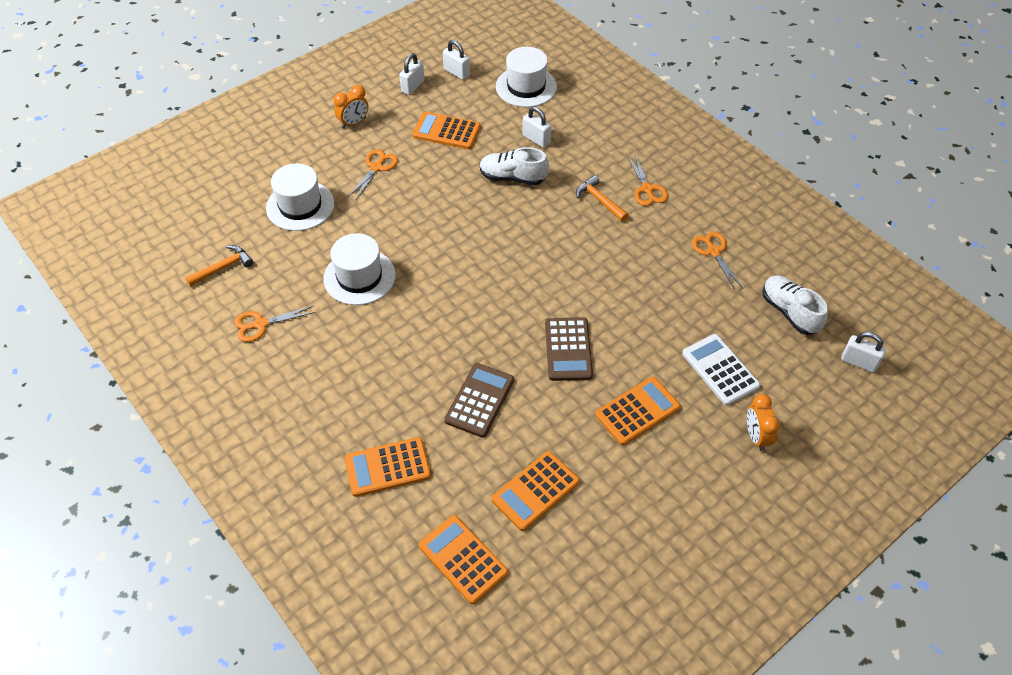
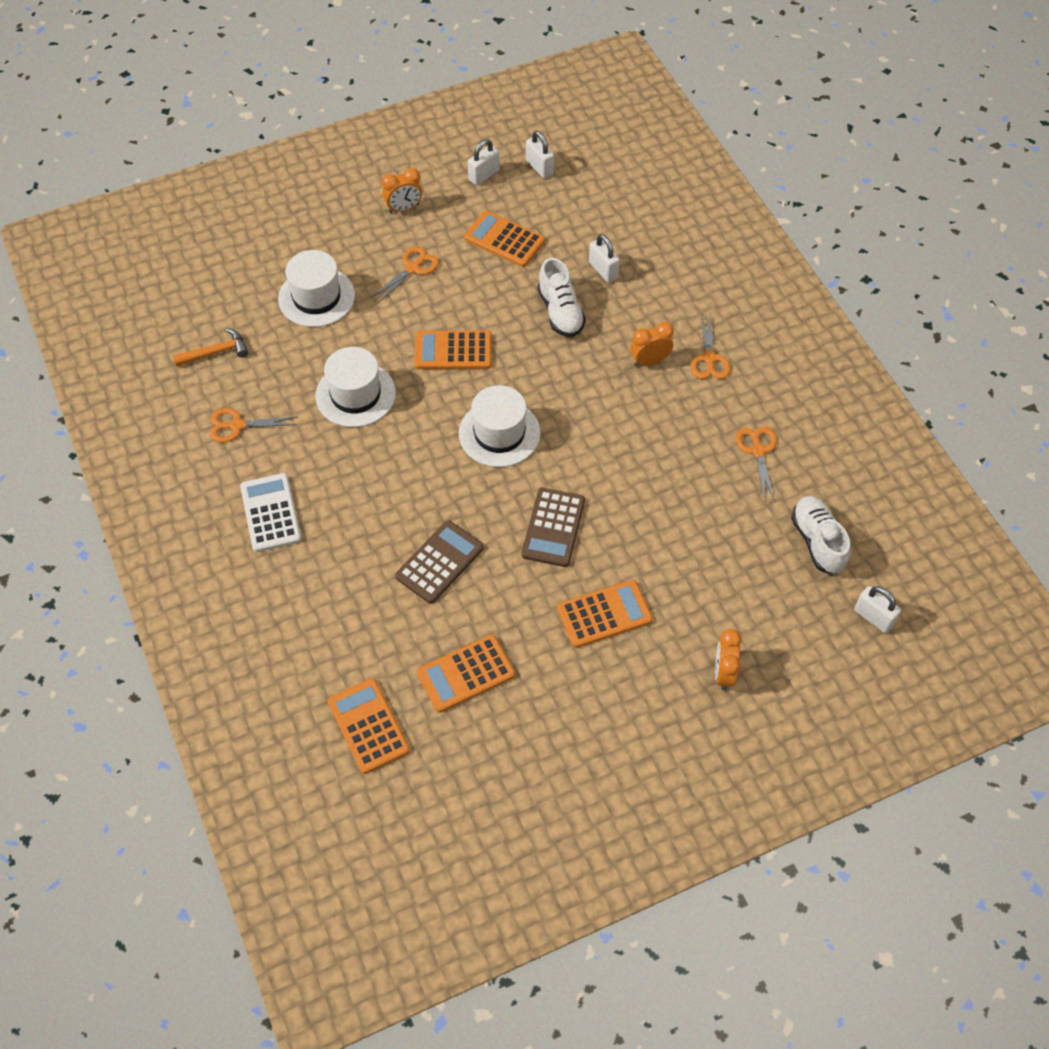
camera: 15 degrees right, 5 degrees up
(387, 467) = (322, 612): orange calculator -> orange calculator (453, 351)
(512, 177) = (560, 312): white shoe -> white shoe turned 135 degrees counterclockwise
(526, 87) = (614, 201): white hat -> white hat (499, 433)
(599, 200) = (649, 361): orange hammer -> orange clock
(720, 370) = (712, 589): white calculator -> white calculator (270, 513)

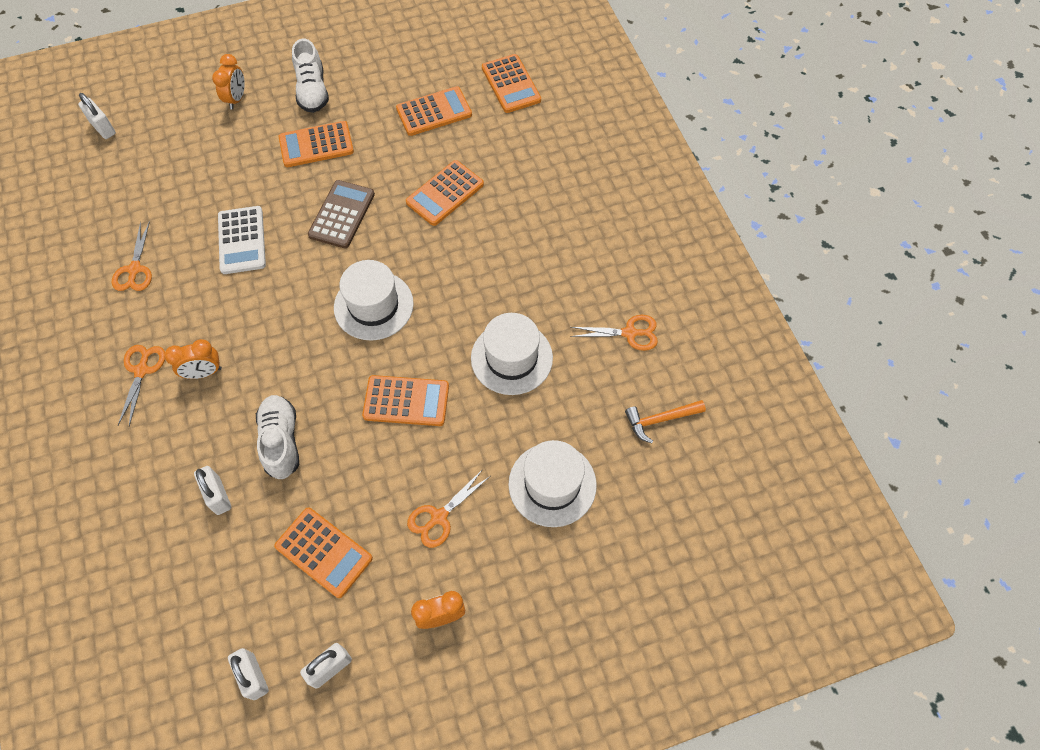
camera: 175 degrees left, 5 degrees up
(270, 513) = (592, 245): white calculator -> white calculator (242, 240)
(439, 562) = (445, 193): brown calculator -> orange calculator
(817, 541) = (119, 187): white shoe -> white shoe (312, 91)

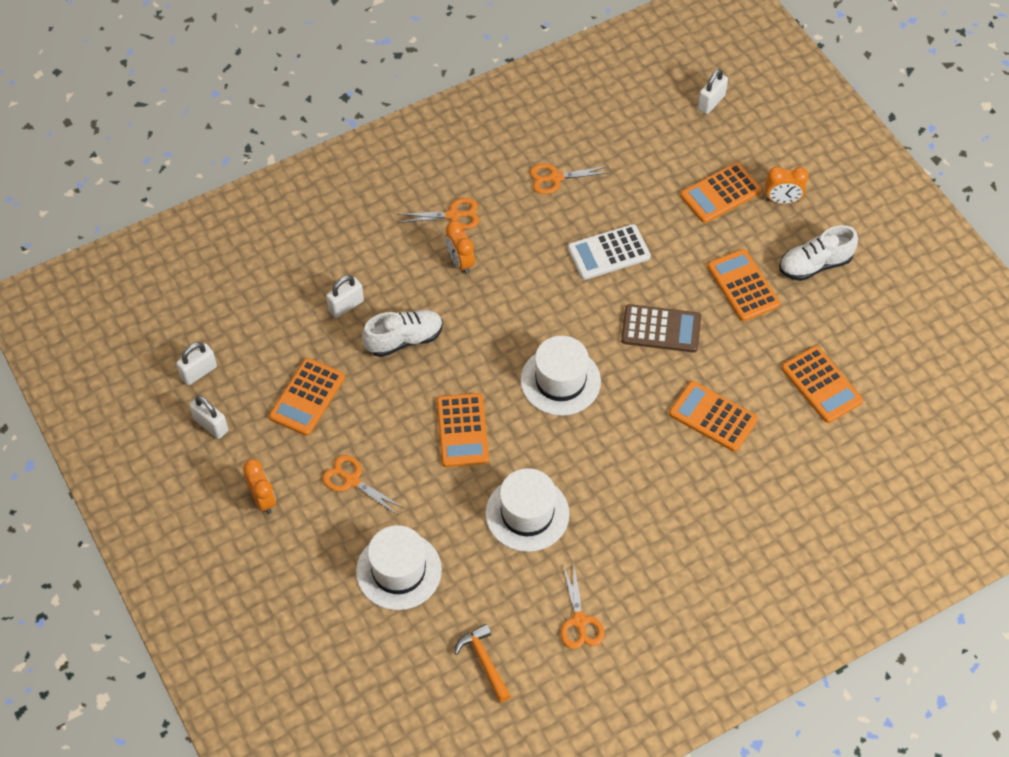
camera: 80 degrees right, 5 degrees down
(511, 84) = (887, 454): orange calculator -> orange calculator (720, 193)

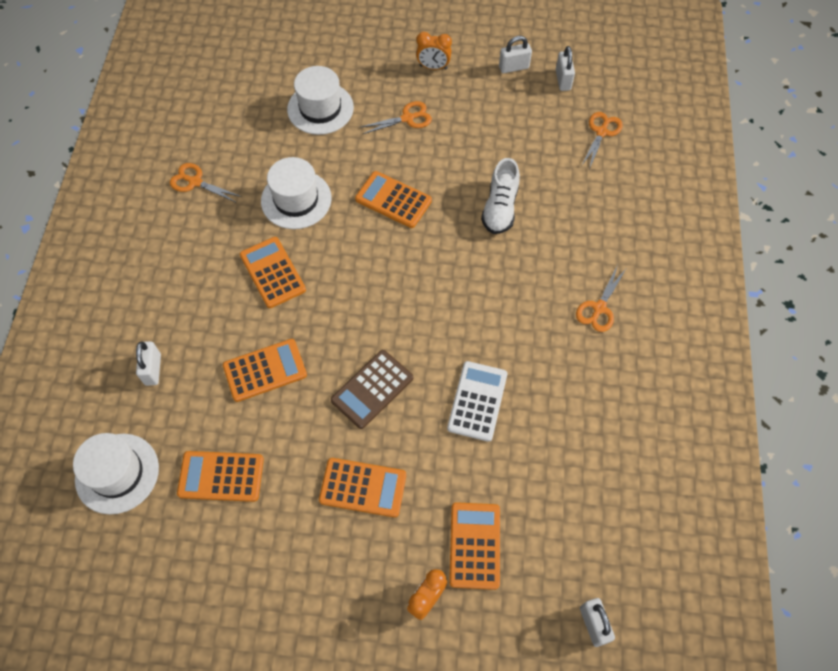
camera: 125 degrees right, 5 degrees up
(307, 397) = (494, 127): orange calculator -> orange calculator (272, 272)
(346, 306) = (558, 189): white padlock -> white padlock (153, 369)
(460, 262) = (546, 285): orange clock -> none
(484, 662) = (219, 117): orange hammer -> none
(555, 178) = (588, 412): orange scissors -> orange scissors (601, 132)
(560, 381) = (383, 286): white hat -> white hat (117, 473)
(815, 265) = (336, 570): white shoe -> none

